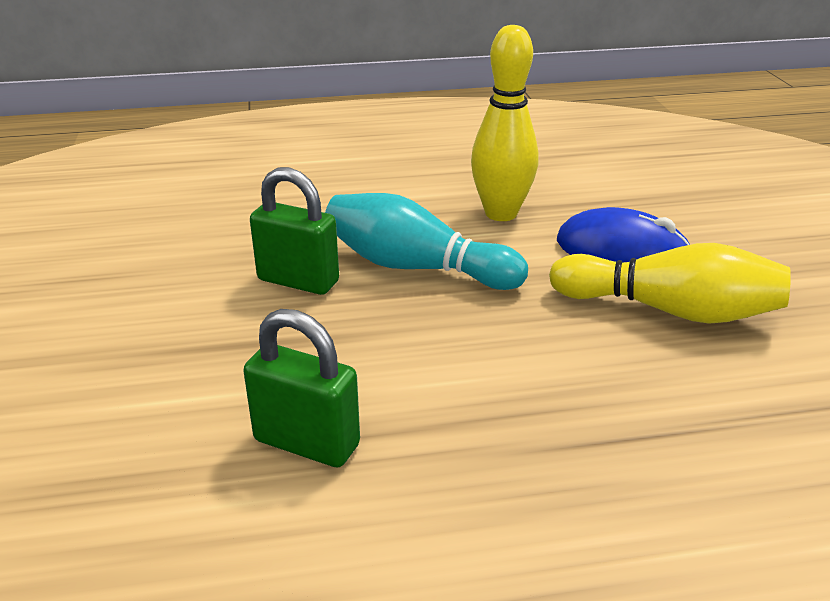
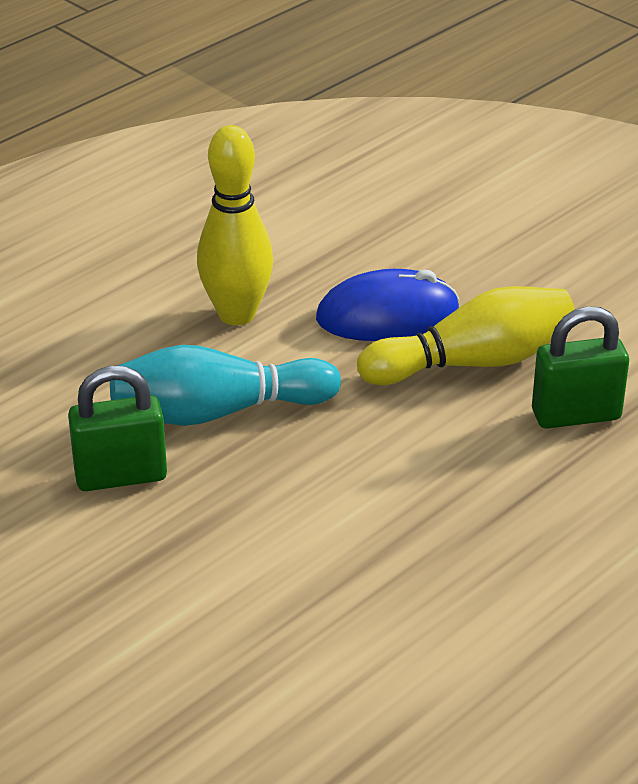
camera: 35 degrees left, 5 degrees up
(307, 443) = (299, 614): green padlock -> green padlock (576, 415)

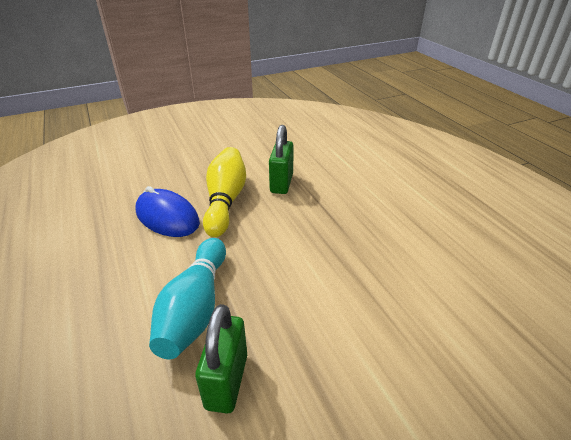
camera: 70 degrees left, 0 degrees up
(237, 314) = (112, 274): yellow bowling pin -> none
(387, 315) = (167, 217): blue mouse -> blue mouse turned 60 degrees counterclockwise

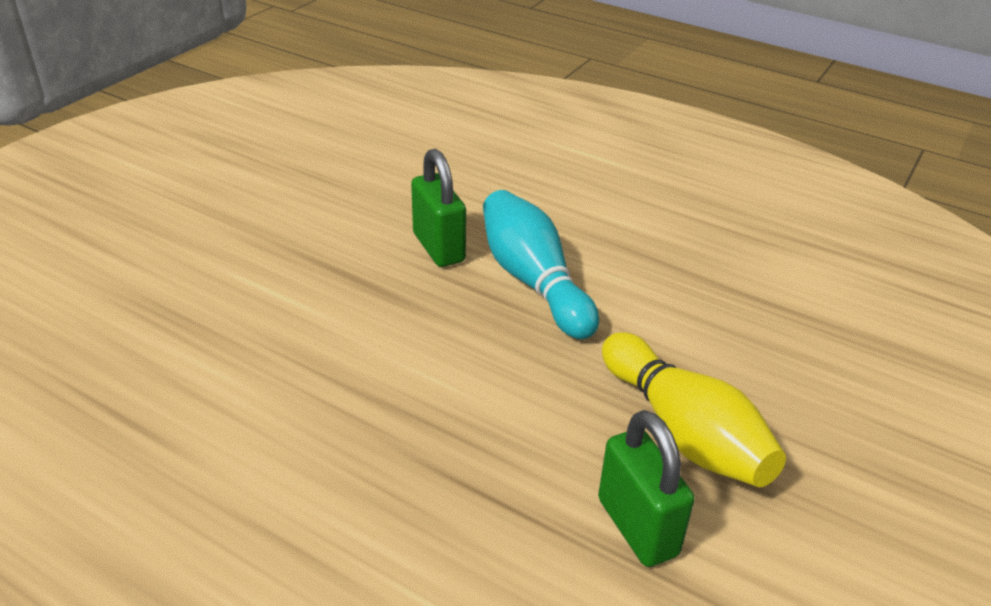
camera: 145 degrees right, 0 degrees up
(167, 217) = (723, 361): blue mouse -> none

